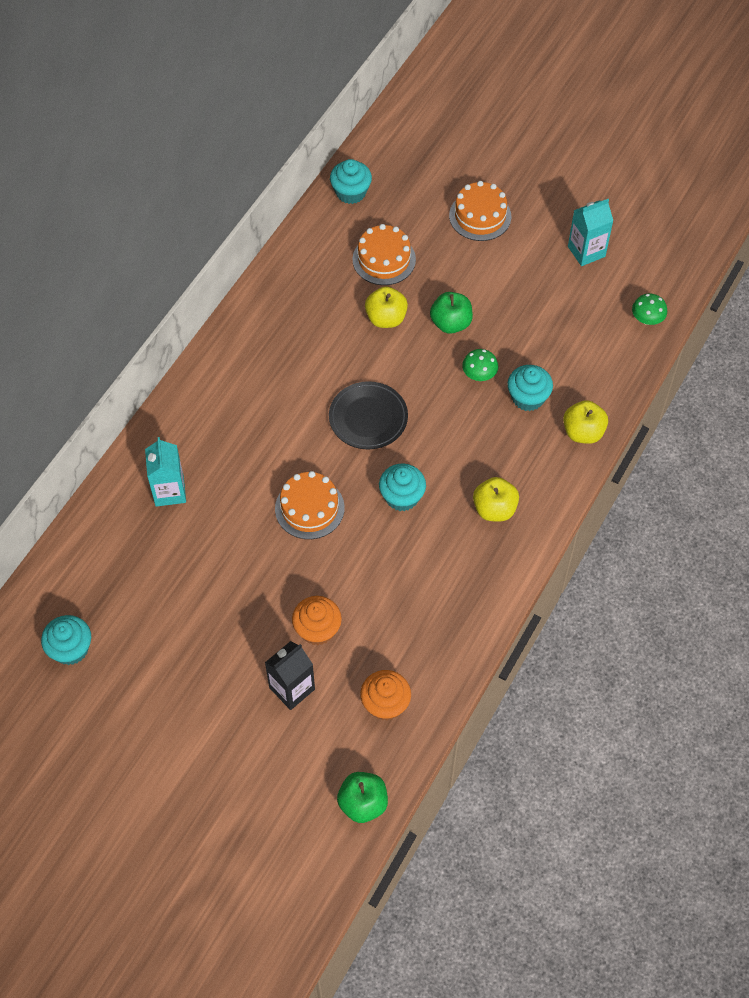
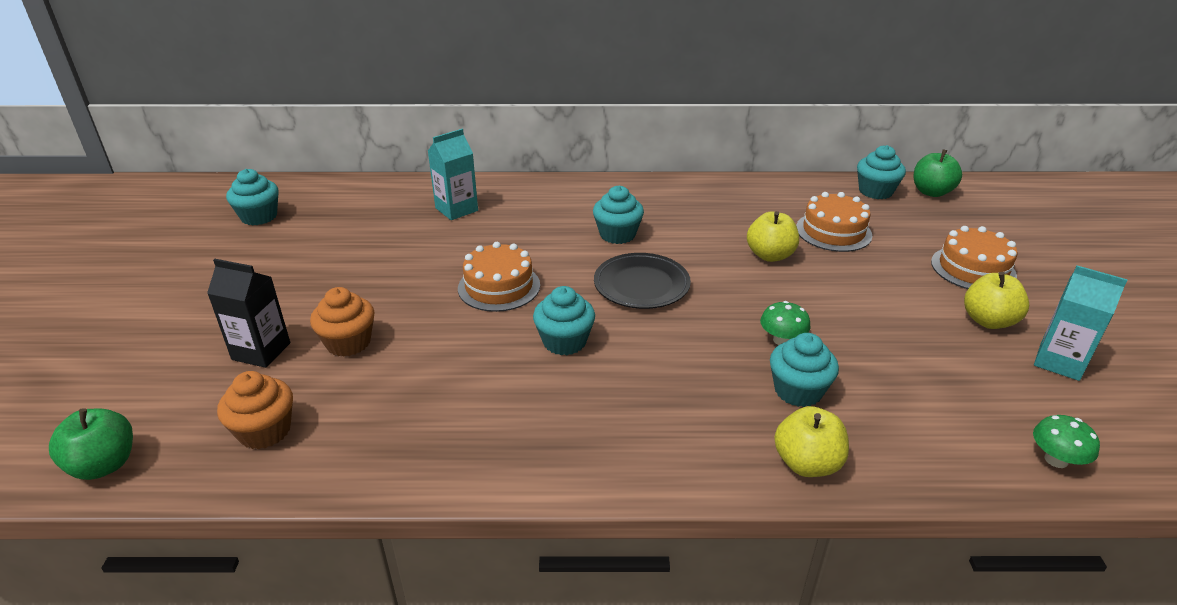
camera: 60 degrees right, 25 degrees down
(291, 397) = (617, 234): none -> turquoise cupcake
(451, 323) = (819, 296): green apple -> green apple (931, 192)
(494, 509) = (611, 422): yellow apple -> yellow apple (988, 321)

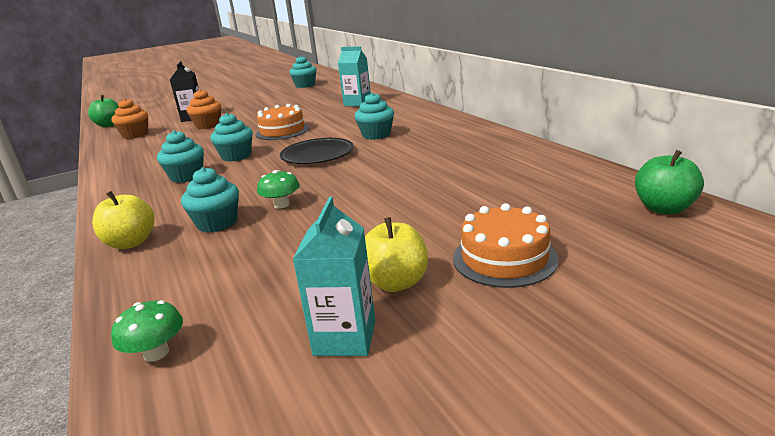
camera: 65 degrees right, 10 degrees down
(770, 255) = (406, 175): yellow apple -> none
(833, 231) = (484, 186): orange cake -> none
(875, 191) = (606, 185): turquoise cupcake -> turquoise cupcake (186, 176)

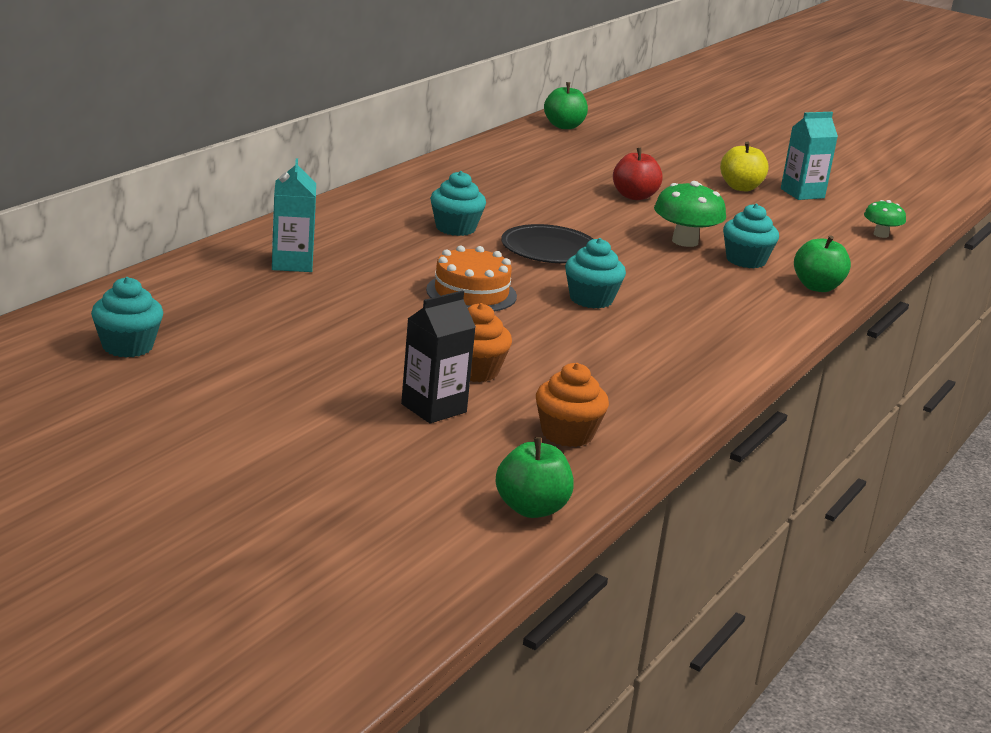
camera: 125 degrees left, 0 degrees up
(131, 243) = (817, 287): yellow apple -> green apple
(186, 176) = (676, 311): turquoise cupcake -> none
(281, 205) = (685, 241): green mushroom -> green mushroom, size x1.65
(402, 204) = (634, 196): none -> red apple
(504, 258) = (679, 163): orange cake -> none

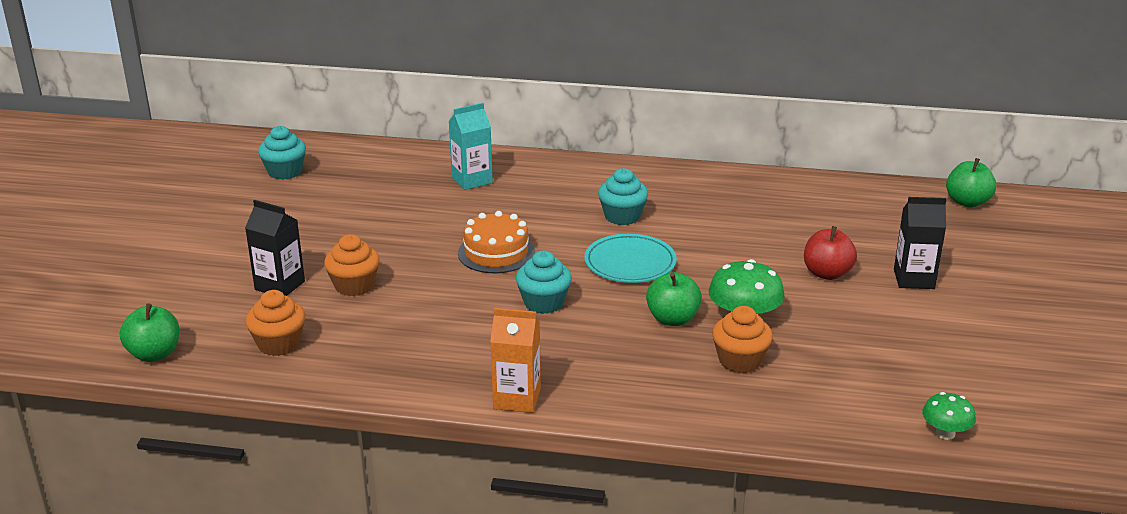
camera: 70 degrees right, 5 degrees up
(549, 250) = (630, 263): black plate -> turquoise plate
(667, 177) = (914, 279): none -> black carton
(740, 187) = (952, 323): yellow apple -> none
(745, 260) = (740, 361): turquoise cupcake -> orange cupcake
(750, 351) = (517, 398): none -> orange carton
(802, 193) = (1000, 363): turquoise carton -> none
(817, 287) = (722, 412): green apple -> green apple (672, 319)

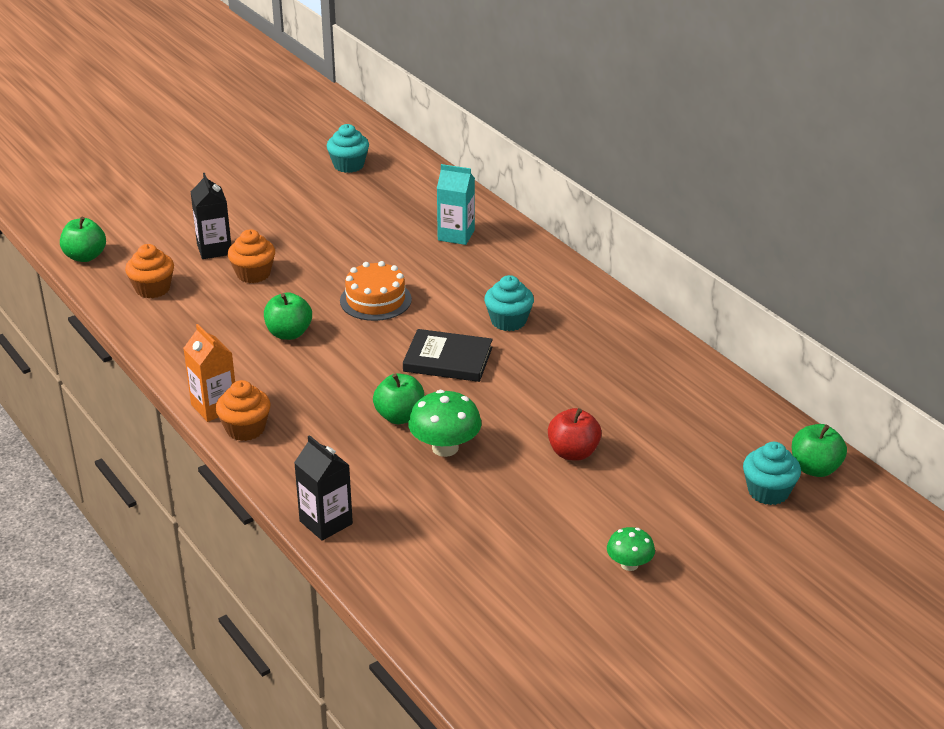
camera: 45 degrees right, 5 degrees up
(472, 312) = (289, 333): none -> green apple
(544, 303) = (341, 354): turquoise cupcake -> turquoise cupcake (768, 491)
(630, 263) = (448, 359): turquoise plate -> black book
(740, 361) = (388, 473): orange cupcake -> orange cupcake (245, 429)
(914, 279) = (632, 498): black carton -> black carton (326, 522)
(945, 433) = (424, 613): green mushroom -> green mushroom (629, 564)

